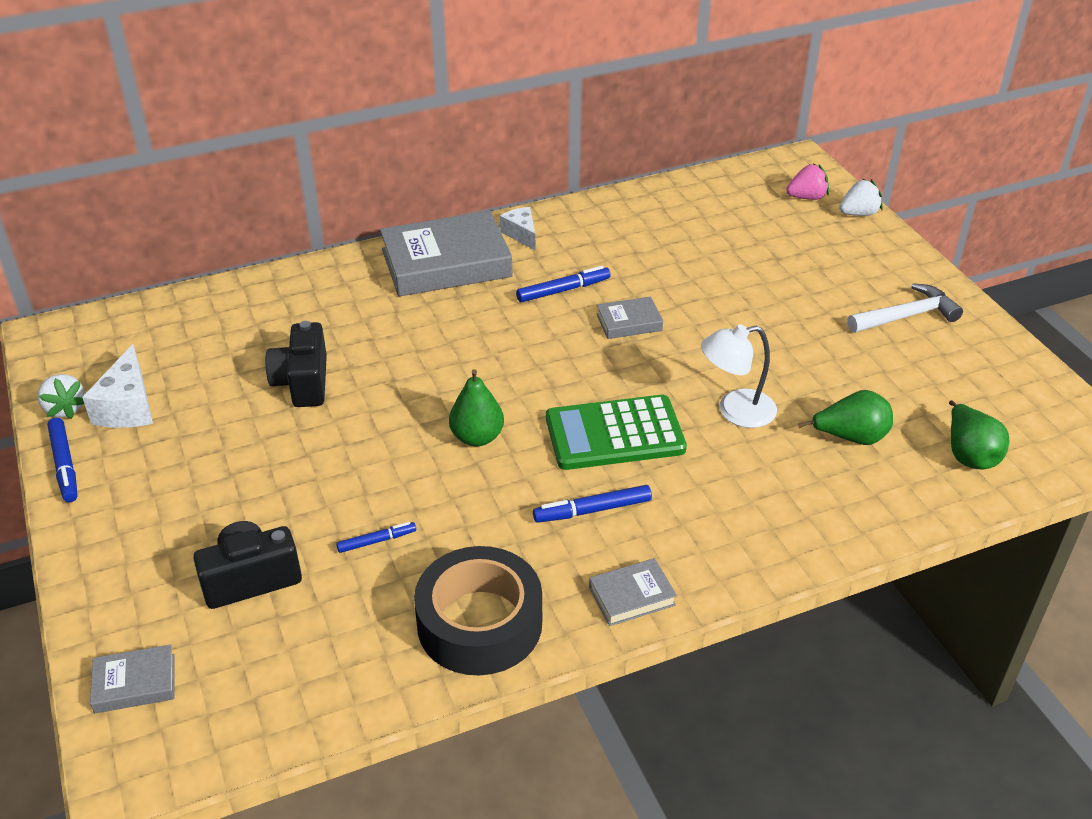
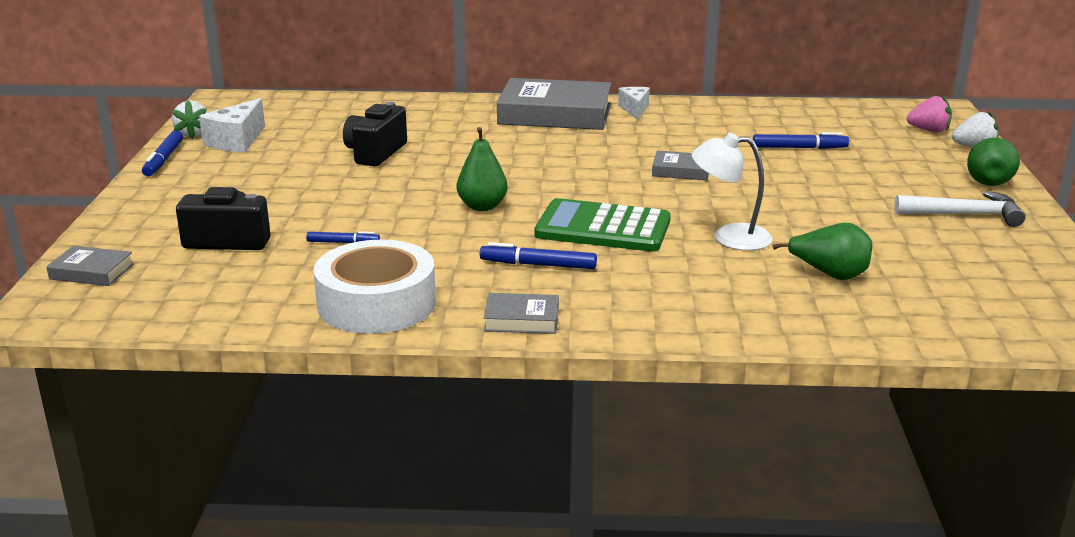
camera: 25 degrees right, 15 degrees down
(479, 623) = (376, 303): black tape -> white tape
(563, 290) = (640, 144): blue marker -> blue marker (799, 148)
(969, 455) = (948, 310): green pear -> green pear (988, 180)

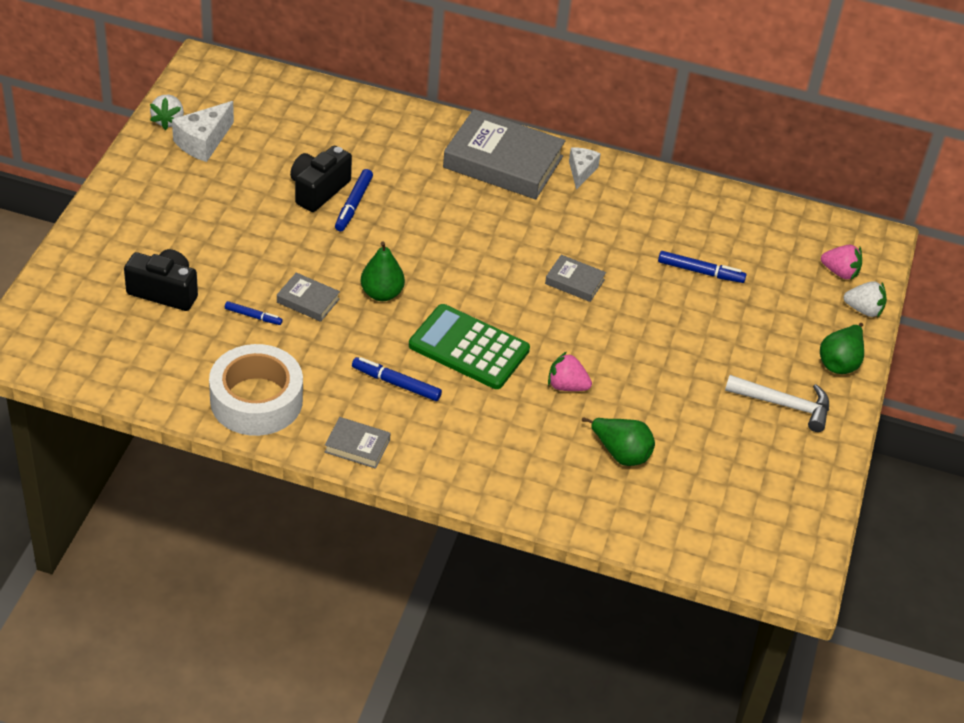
camera: 10 degrees right, 20 degrees up
(92, 272) = (53, 307): grey book -> grey book (308, 300)
(163, 160) = (135, 158): blue marker -> blue marker (353, 205)
(729, 237) = (566, 386): white lamp -> pink strawberry

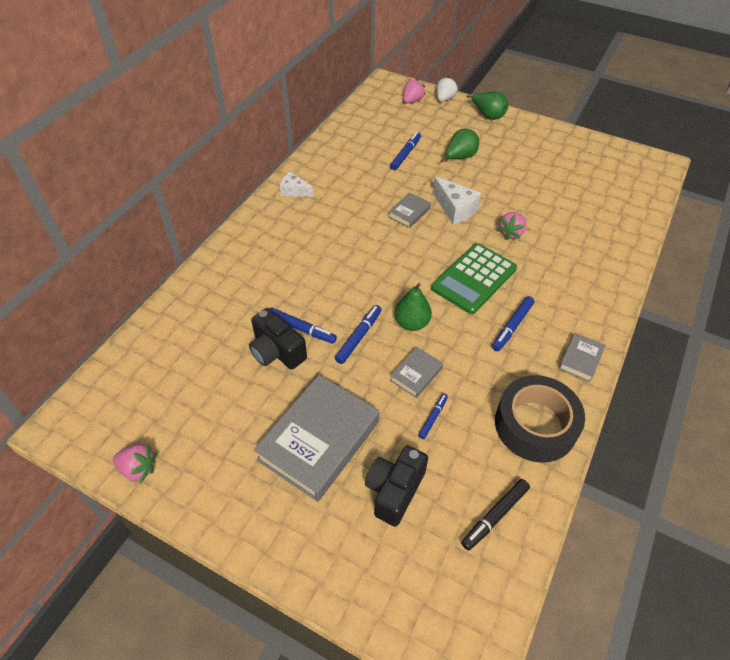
camera: 75 degrees left, 5 degrees up
(144, 365) = (495, 516): none -> black marker
(168, 121) = (138, 468): white strawberry -> pink strawberry
(203, 142) = (182, 438): white cheese -> white cheese (455, 209)
(256, 400) = (535, 425): white tape -> black tape
(351, 251) = (359, 337): none -> blue marker
(503, 162) = (272, 230): grey book -> grey book (319, 440)
(621, 453) = (571, 217): green pear -> green pear (459, 157)
(784, 405) = (523, 142): white hammer -> none

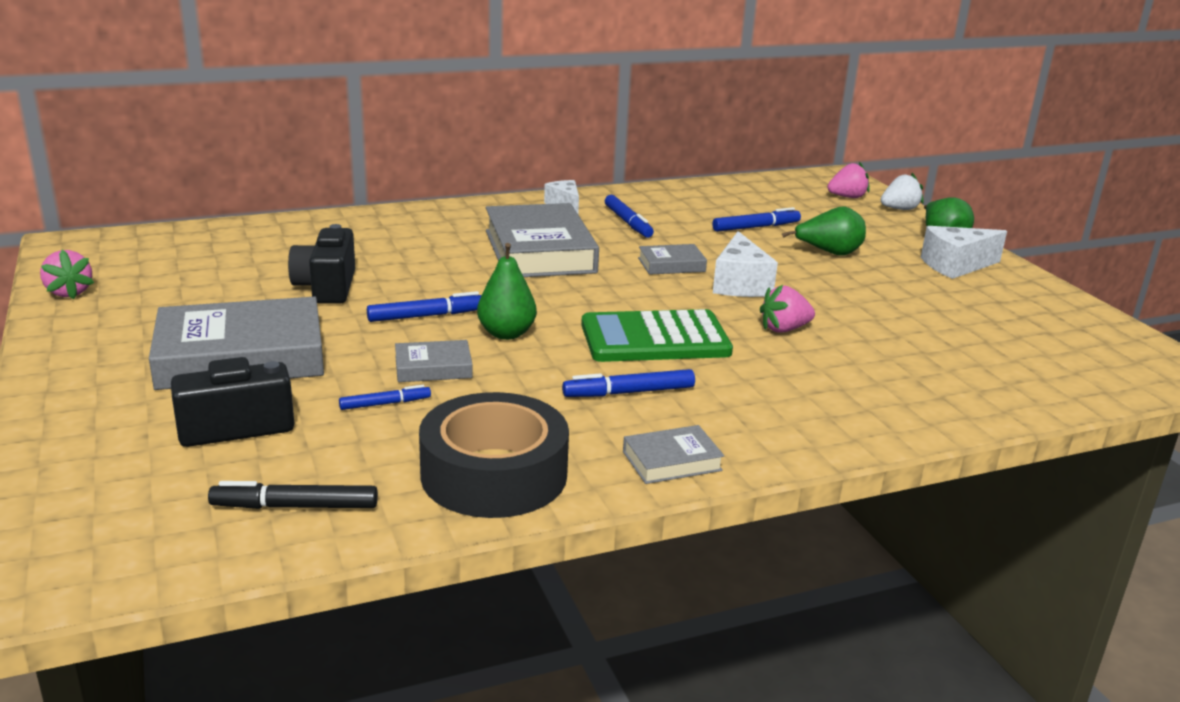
camera: 40 degrees right, 25 degrees down
(301, 329) = (381, 285): blue marker -> blue marker (628, 222)
(337, 243) = (539, 251): none -> grey book
(515, 135) = (955, 265): none -> white cheese

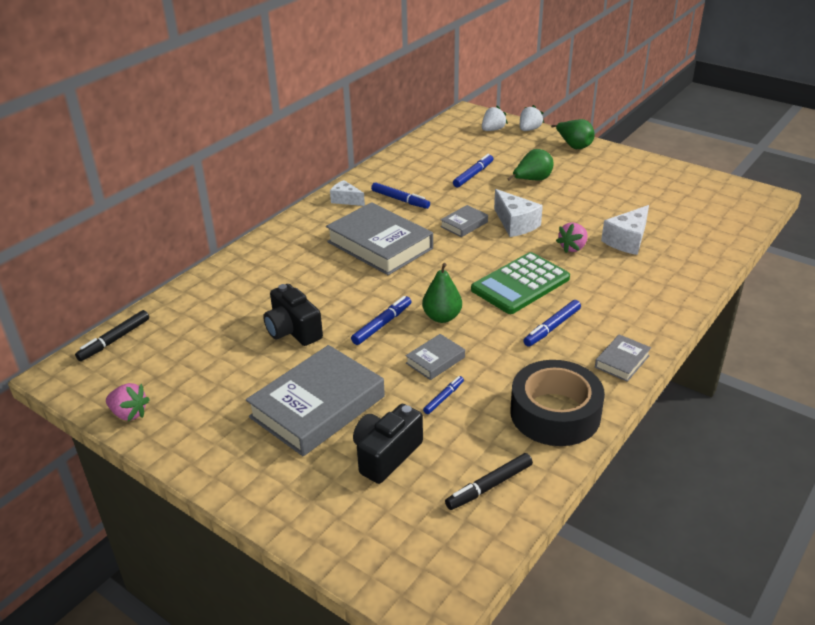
camera: 30 degrees left, 10 degrees up
(155, 236) = (114, 340): none -> black marker
(847, 197) = (493, 130): pink strawberry -> white strawberry
(955, 265) = (601, 164): white cheese -> white cheese (627, 240)

